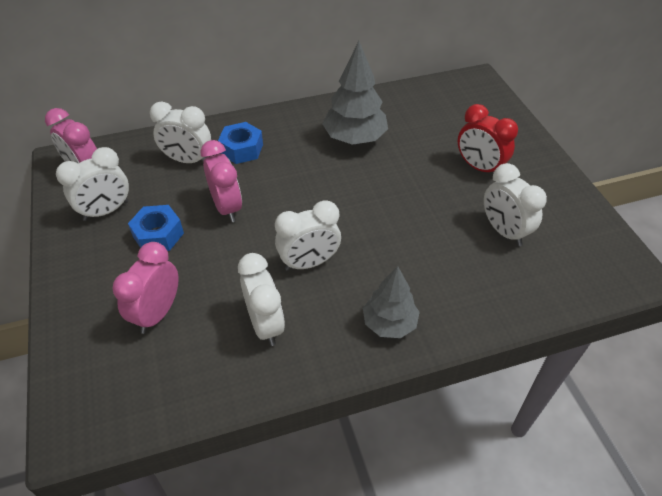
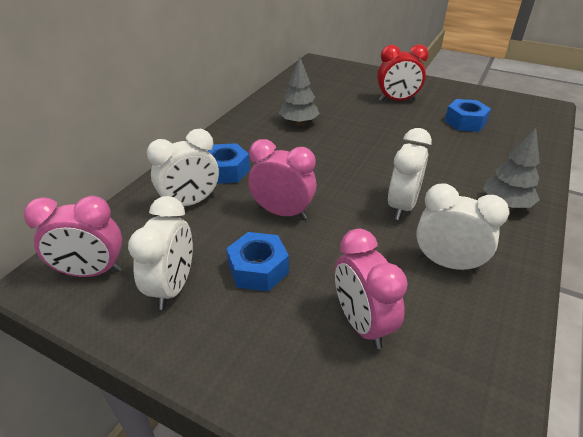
camera: 45 degrees left, 10 degrees down
(355, 138) = (299, 123): grey tree -> grey tree, size x0.66
(504, 231) = (465, 122): white clock -> blue nut

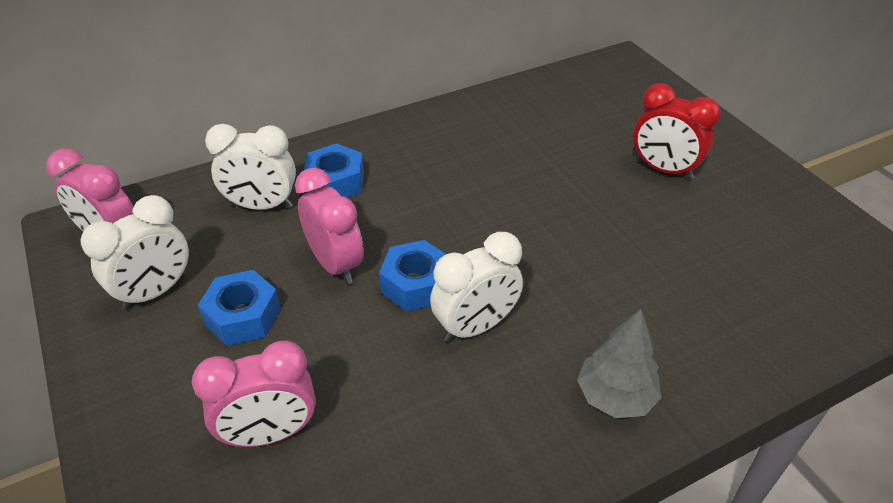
camera: 35 degrees right, 5 degrees up
(299, 123) = (488, 150): grey tree -> none
(362, 323) = (270, 433): pink clock -> pink clock turned 120 degrees counterclockwise
(447, 263) = (437, 426): white clock -> none
(465, 122) = (725, 248): blue nut -> blue nut (416, 284)

